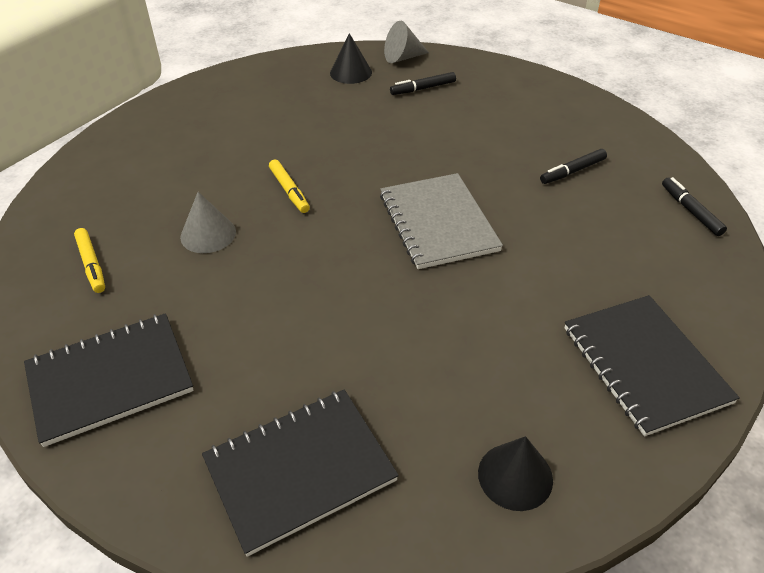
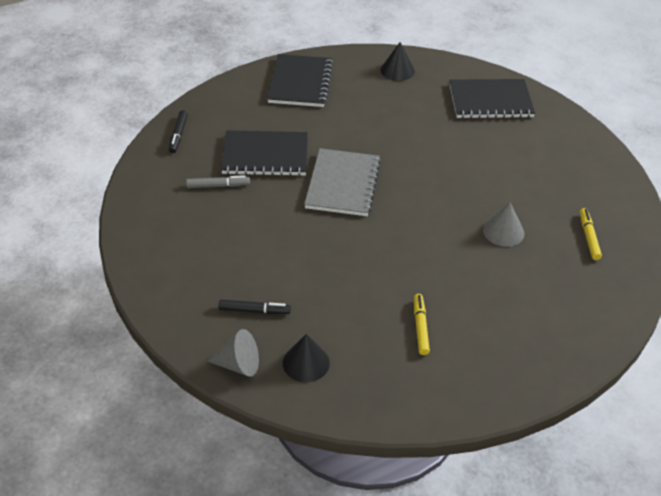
camera: 155 degrees left, 0 degrees up
(110, 379) = (578, 165): black notebook -> black notebook (265, 155)
(289, 191) = (432, 245): yellow marker -> yellow marker (420, 327)
(572, 171) = (218, 186): black marker -> grey marker

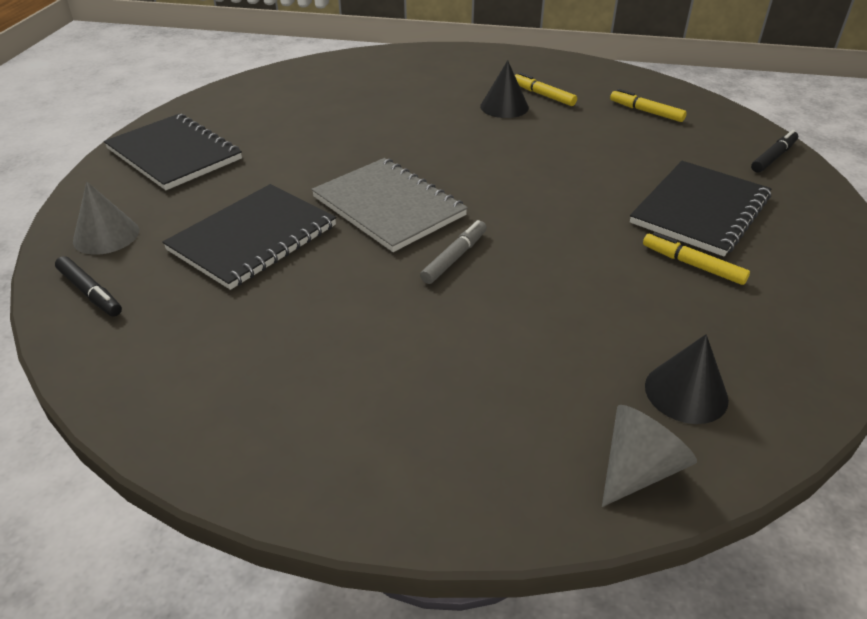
camera: 50 degrees left, 5 degrees down
(218, 186) = (247, 305): grey marker -> grey marker (454, 257)
(254, 311) = (537, 394): black marker -> black marker (773, 157)
(397, 70) = (265, 93): black cone -> black cone (504, 107)
(490, 101) = (393, 72): black notebook -> black notebook (700, 210)
(503, 231) = (589, 147): grey cone -> grey cone (106, 235)
(548, 180) = (543, 95): none -> yellow marker

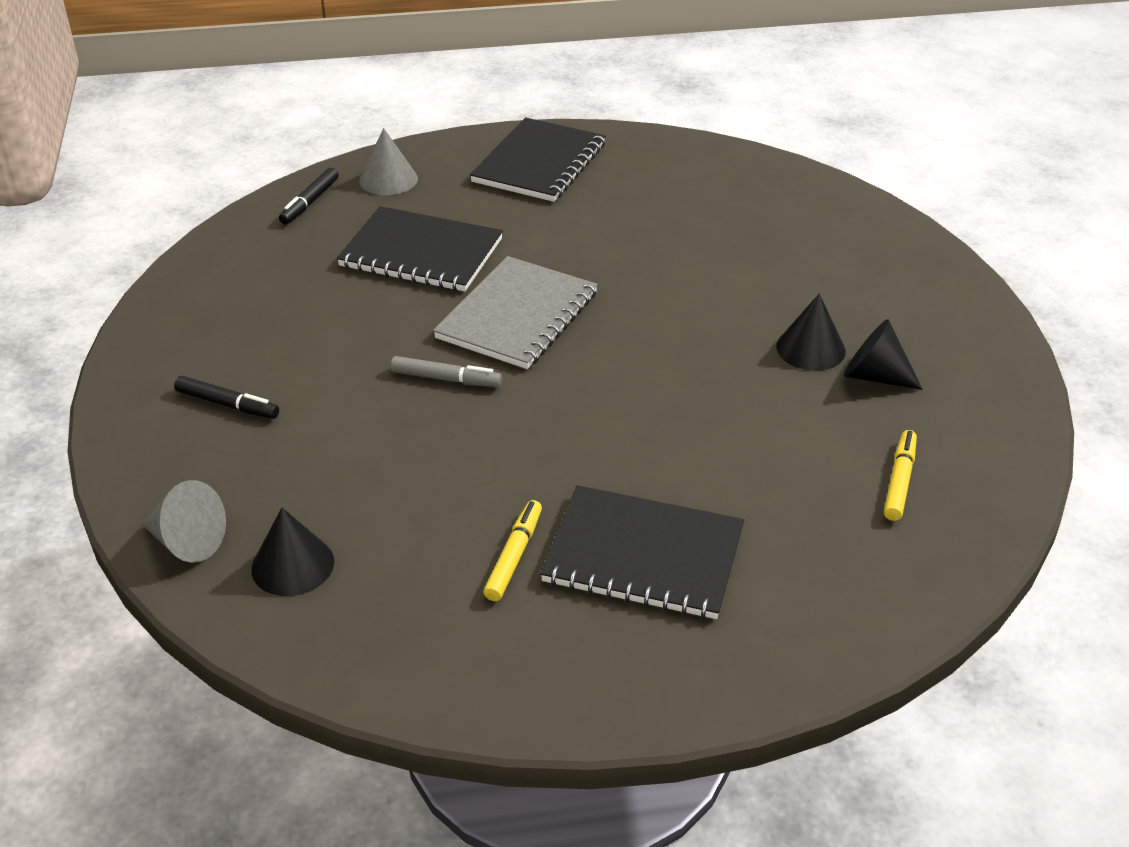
camera: 70 degrees right, 0 degrees up
(543, 95) = (874, 376): yellow marker -> black cone
(773, 157) = (844, 626): black marker -> black marker (227, 404)

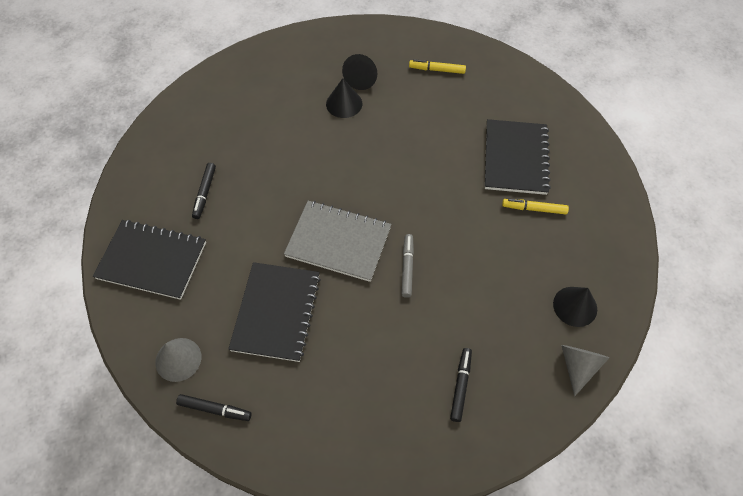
camera: 100 degrees left, 20 degrees up
(641, 204) = (205, 193): none -> black marker

